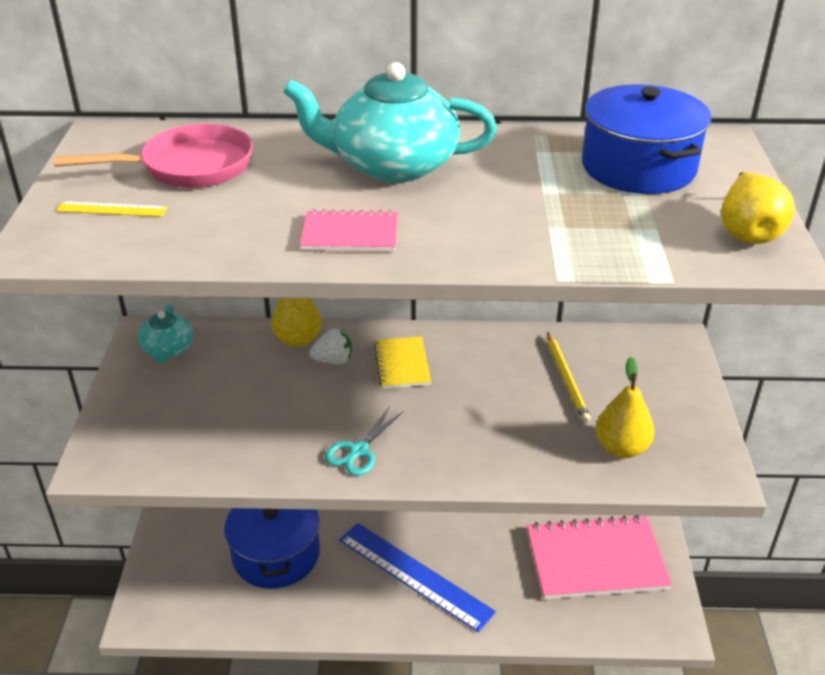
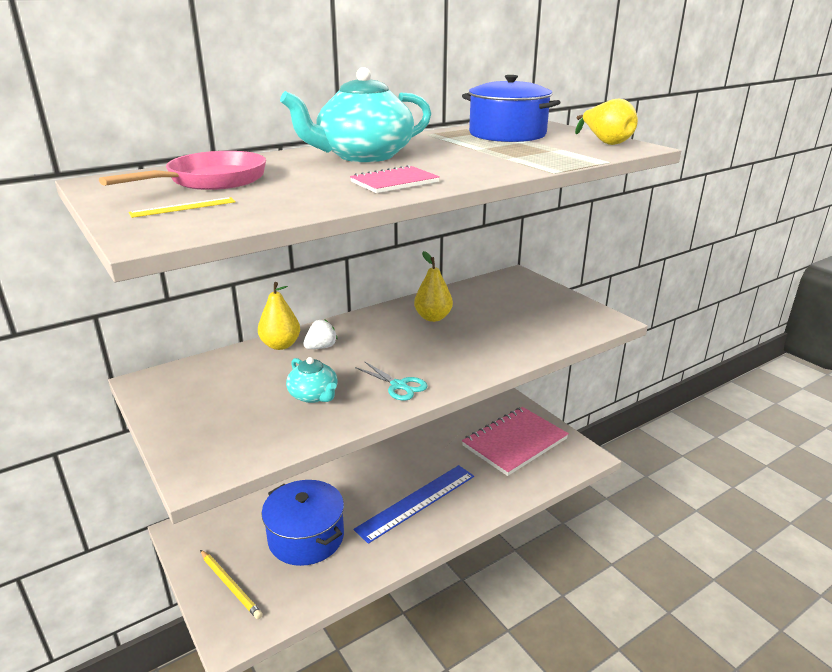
camera: 35 degrees left, 10 degrees down
(167, 349) = (178, 384): turquoise teapot -> turquoise teapot (314, 395)
(358, 451) = (399, 386): turquoise scissors -> turquoise scissors turned 45 degrees counterclockwise
(402, 364) = (371, 334): yellow notebook -> none
(414, 575) = (417, 502): blue ruler -> blue ruler turned 45 degrees counterclockwise
(566, 379) = (480, 308): yellow pencil -> yellow pencil (230, 585)
(621, 448) = (549, 327): yellow pear -> yellow pear (433, 317)

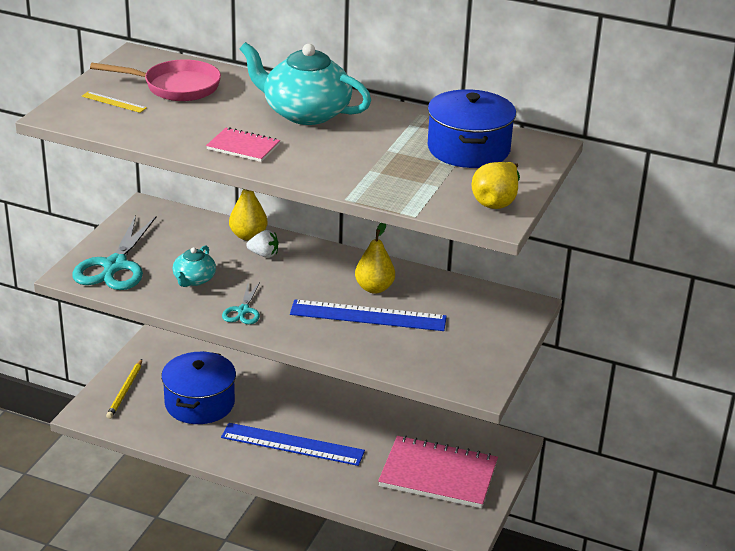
camera: 55 degrees right, 5 degrees up
(223, 436) = (114, 266): none -> turquoise scissors
(469, 332) = (368, 315): none -> blue ruler

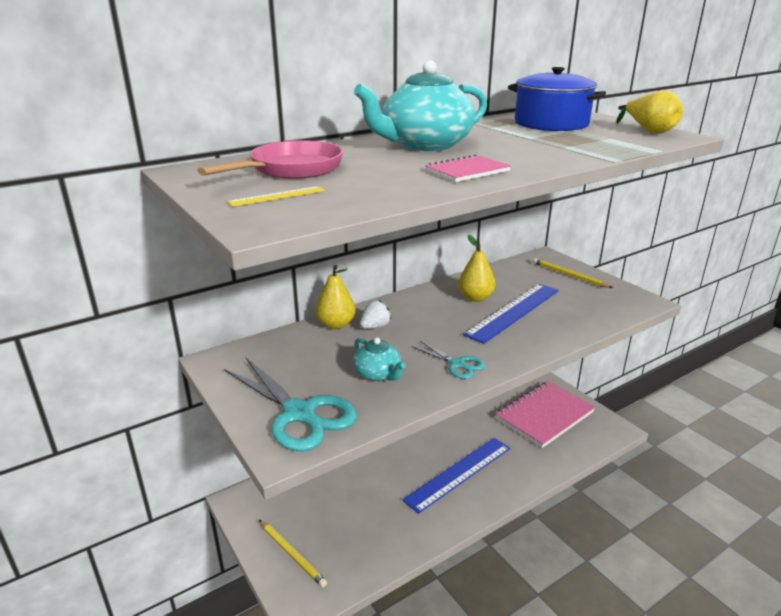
camera: 55 degrees left, 5 degrees down
(199, 403) = (358, 507): blue pot -> none
(492, 330) = (569, 275): none -> yellow pencil

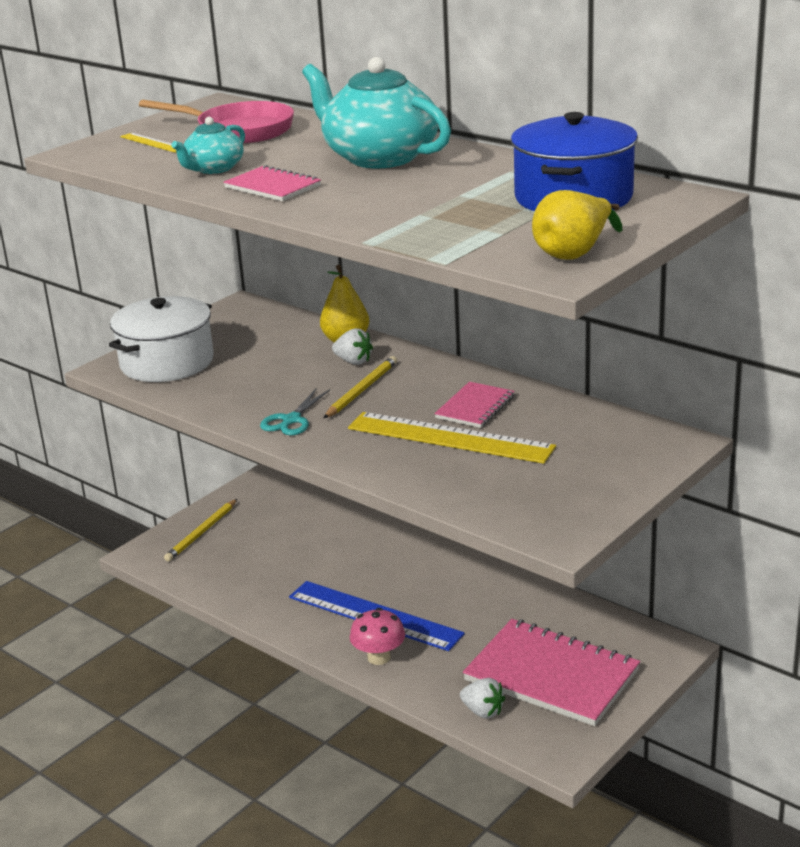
camera: 75 degrees right, 0 degrees up
(300, 414) = (167, 362): turquoise scissors -> white pot
(378, 374) = (251, 382): turquoise teapot -> turquoise teapot (213, 169)
(475, 298) = (475, 407): yellow pear -> pink notebook
(507, 481) = (379, 657): none -> pink mushroom
(513, 311) = (450, 437): blue ruler -> yellow ruler
(569, 275) = (613, 468): yellow pencil -> yellow pencil (361, 390)
(573, 448) = (483, 711): none -> white strawberry

